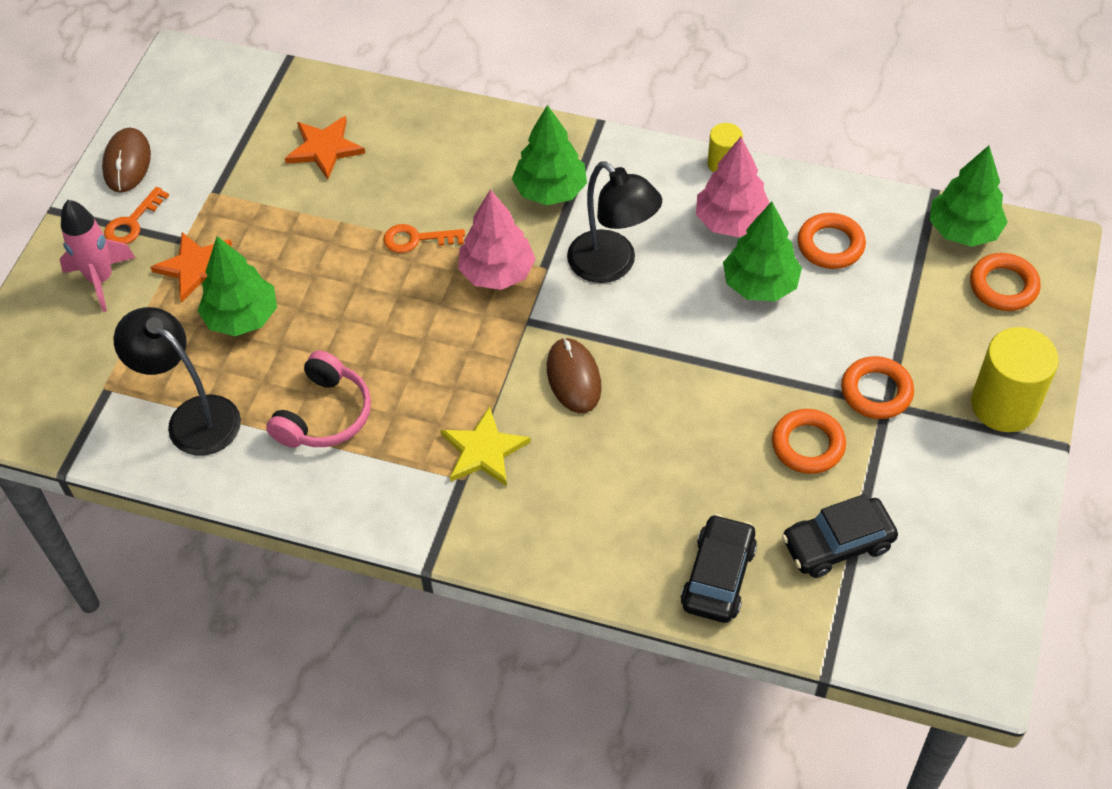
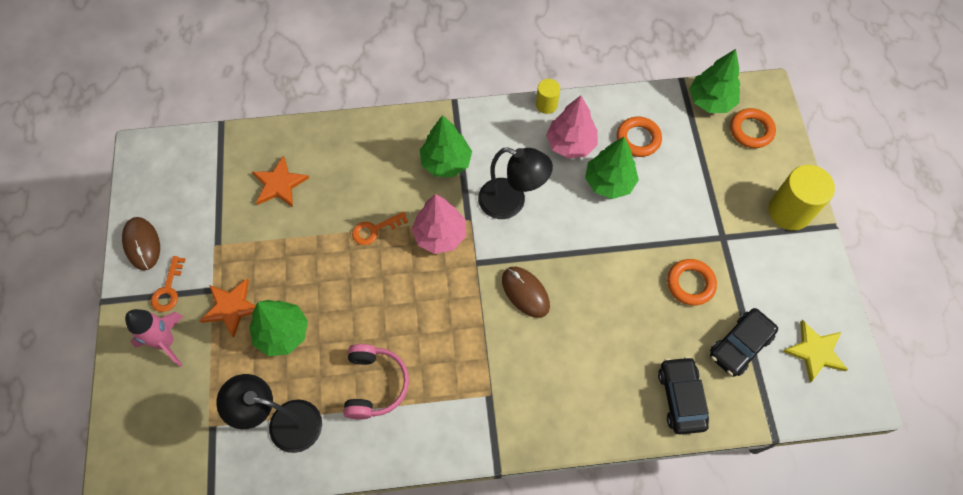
camera: 25 degrees left, 10 degrees up
(483, 450) = (493, 368): yellow star -> yellow star (815, 351)
(876, 391) = (712, 230): orange ring -> none

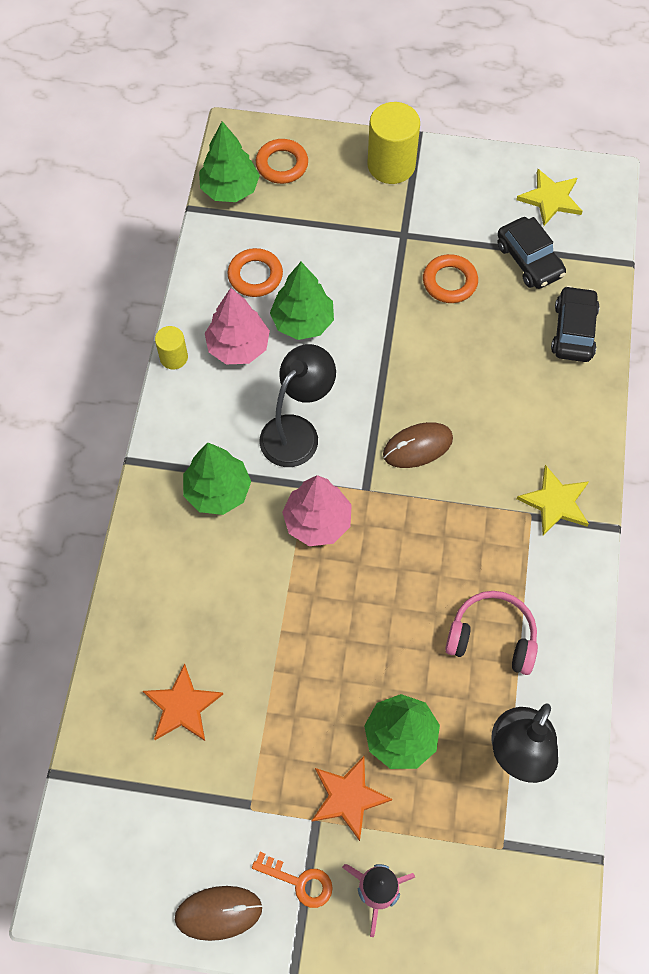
camera: 75 degrees left, 0 degrees up
(375, 230) = (287, 596): orange key -> none
(507, 413) = (555, 502): none -> yellow star
(681, 398) = (573, 331): black car -> black car turned 90 degrees clockwise

